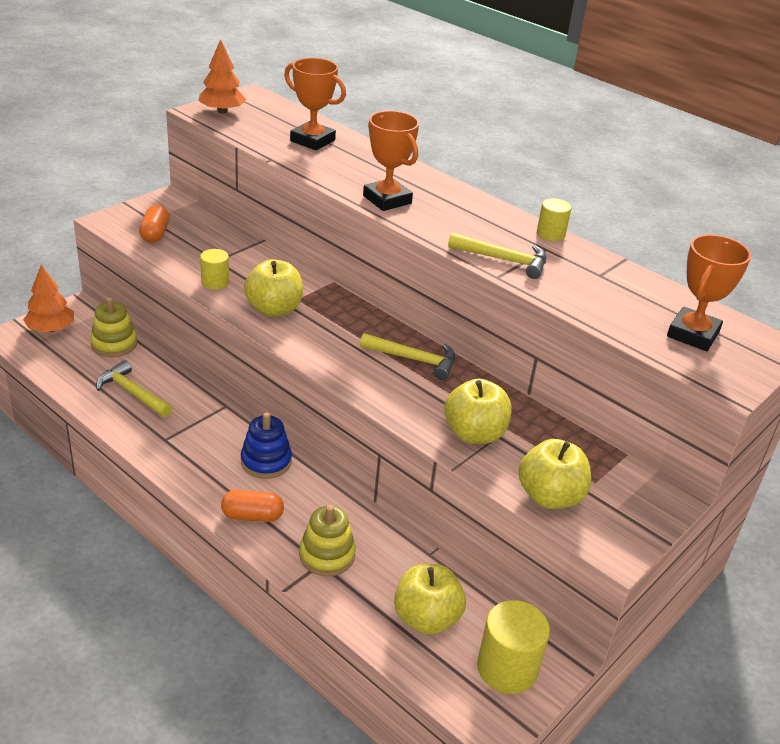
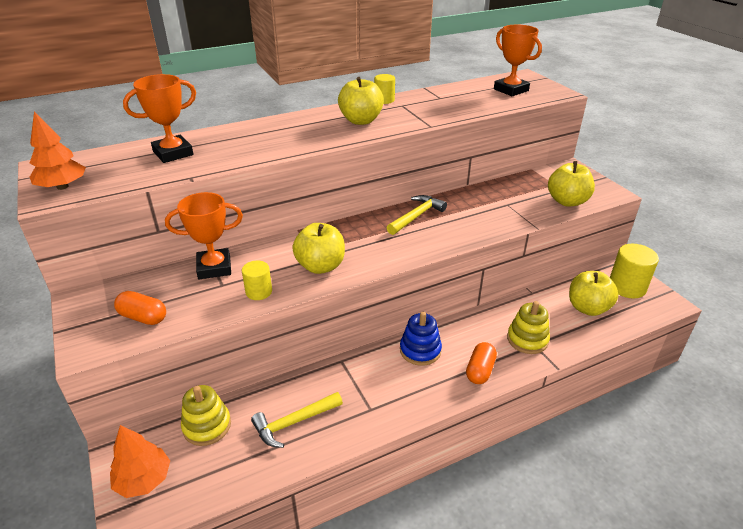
camera: 65 degrees left, 0 degrees up
(387, 200) = (301, 141): orange trophy -> orange trophy (214, 267)
(474, 434) = (504, 212): yellow apple -> yellow apple (361, 121)
(503, 260) = (410, 120): yellow hammer -> none

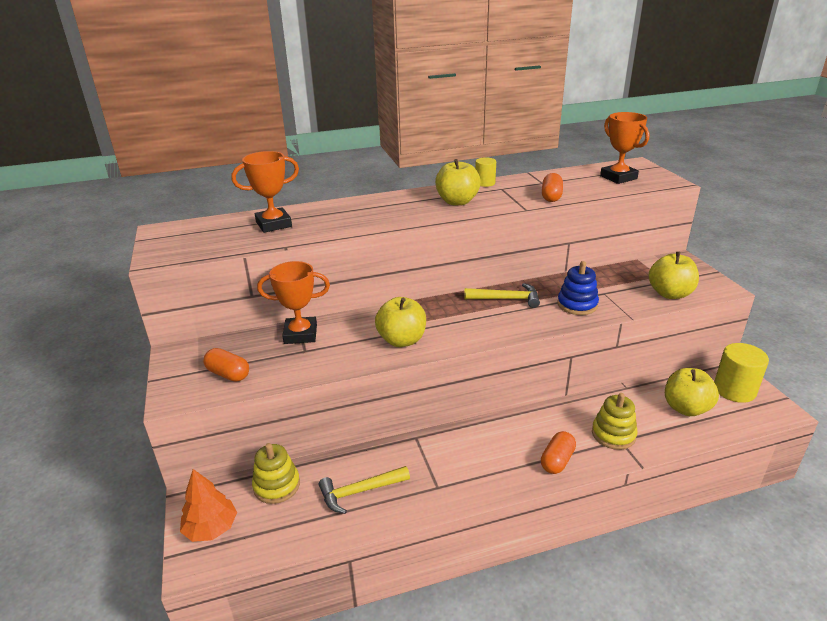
camera: 10 degrees right, 5 degrees down
(62, 187) = (171, 249): orange tree -> none
(259, 292) = (338, 359): yellow cylinder -> none
(416, 216) = (506, 299): yellow hammer -> yellow hammer turned 45 degrees clockwise
(420, 350) = (497, 435): blue stacking toy -> blue stacking toy (577, 305)
(452, 112) = (551, 196): none -> orange capsule

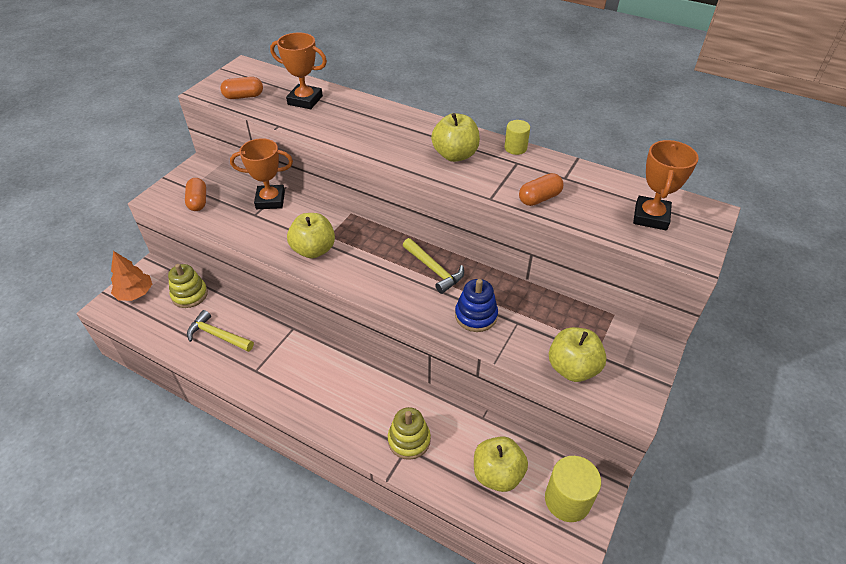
camera: 45 degrees right, 15 degrees up
(300, 334) = (270, 200): orange trophy -> orange trophy turned 45 degrees counterclockwise
(557, 461) = (343, 421): orange capsule -> orange capsule (243, 96)

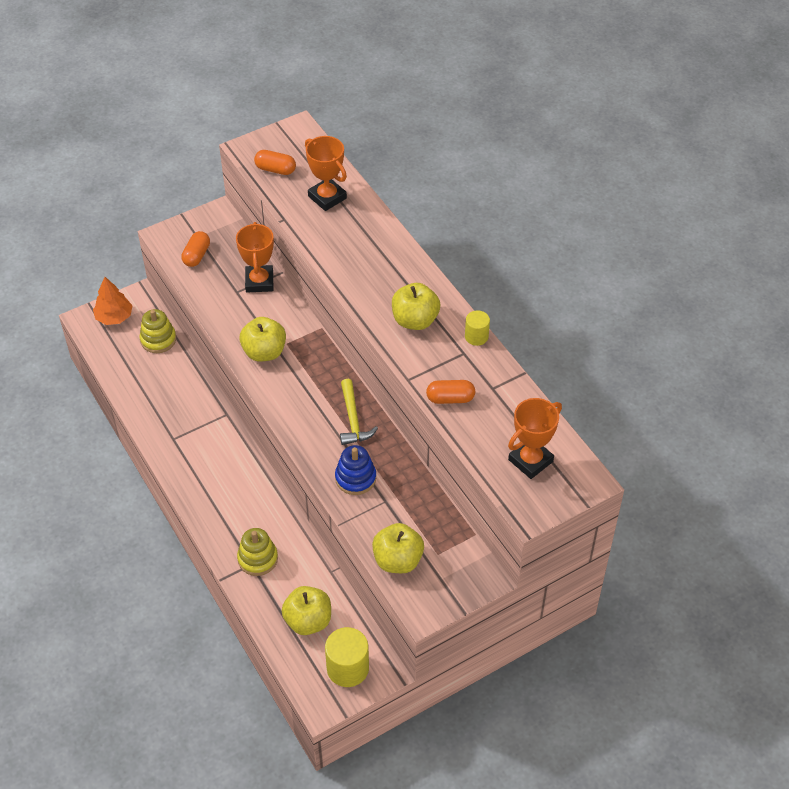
camera: 30 degrees right, 5 degrees up
(217, 335) = (160, 391): yellow hammer -> none
(270, 200) = (259, 282): orange trophy -> orange trophy turned 60 degrees clockwise

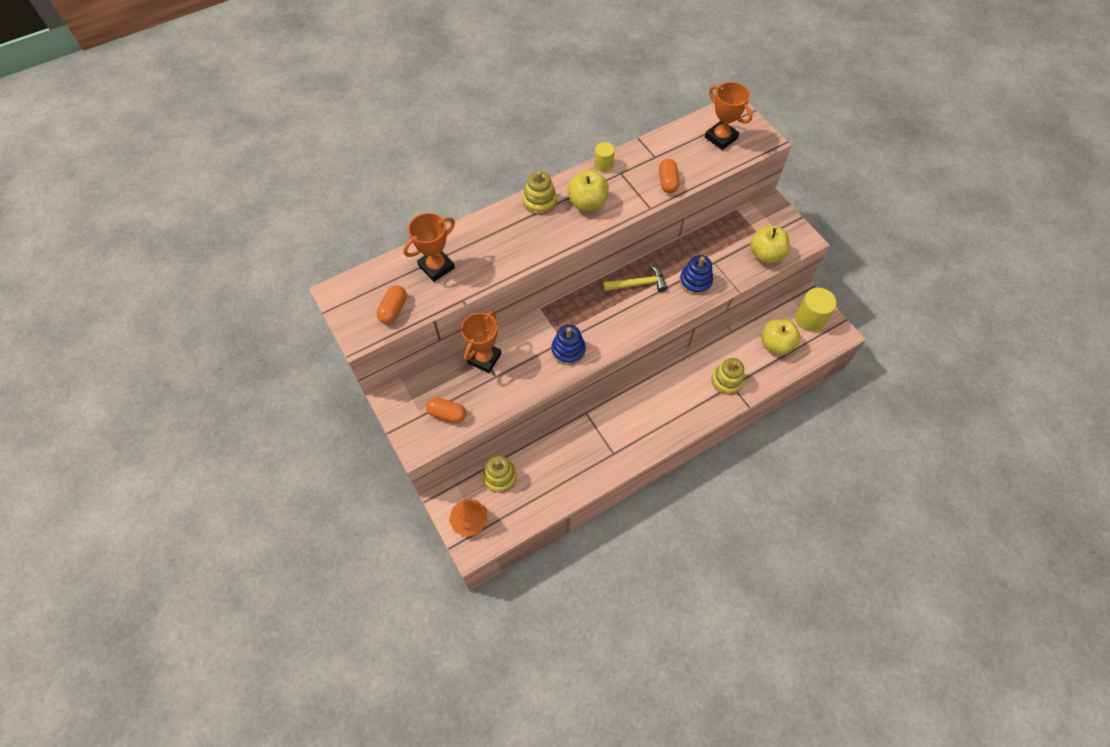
camera: 90 degrees left, 10 degrees up
(259, 282) = (484, 358): orange trophy -> orange trophy turned 60 degrees counterclockwise
(264, 352) = (568, 350): yellow apple -> blue stacking toy
(417, 278) = (539, 201): none -> yellow stacking toy

